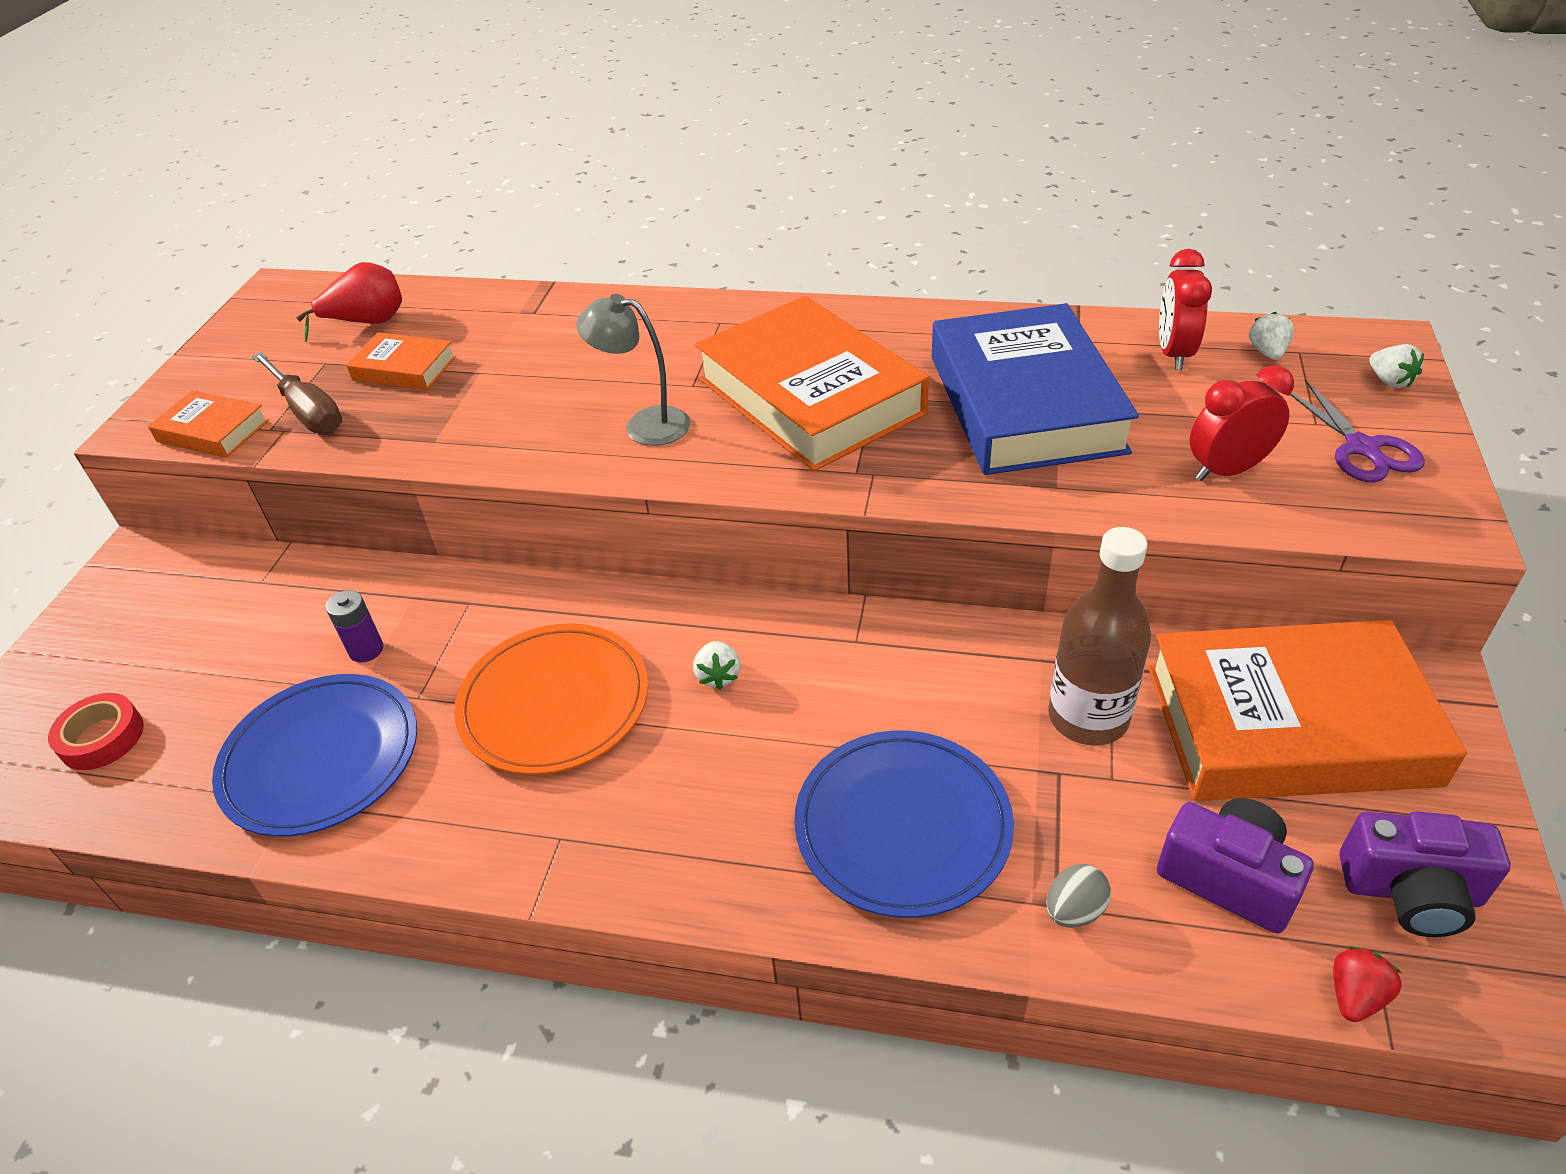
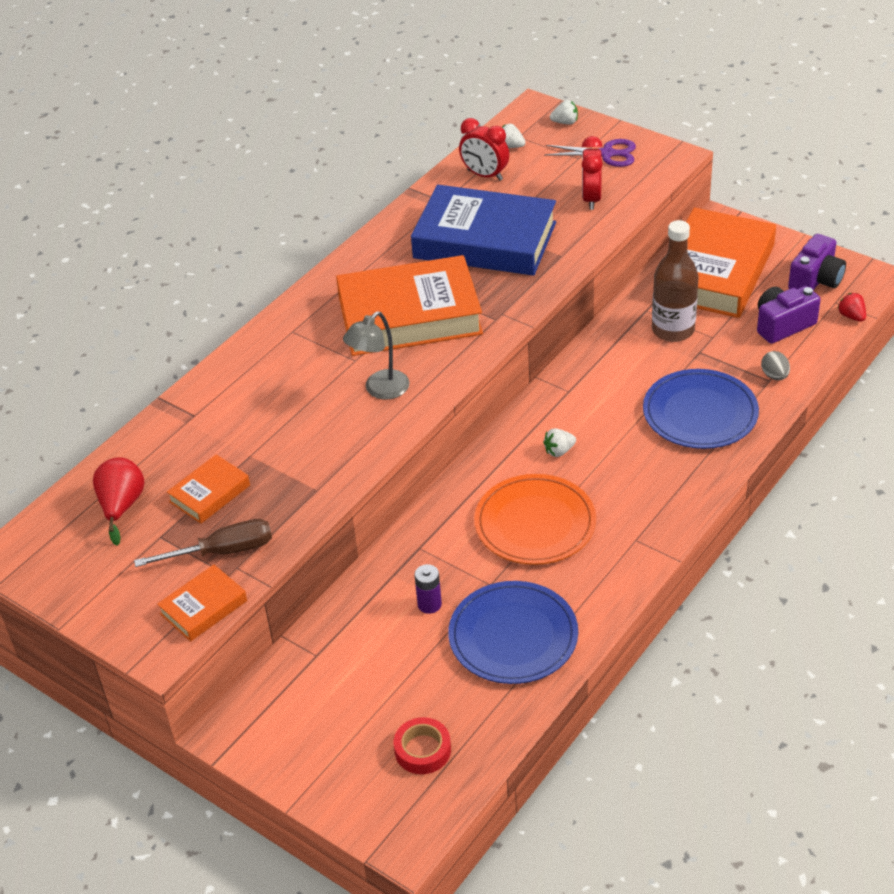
camera: 65 degrees left, 0 degrees up
(718, 676) = (559, 451): white strawberry -> white strawberry turned 135 degrees clockwise

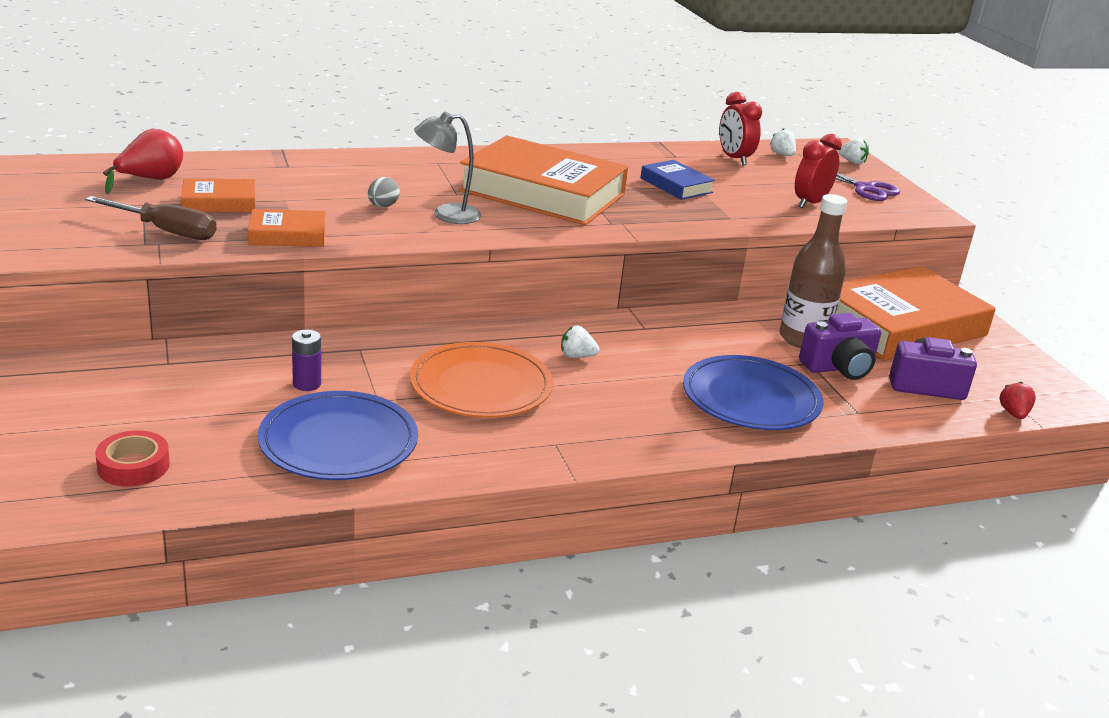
camera: 30 degrees right, 15 degrees down
(203, 607) = (93, 249): orange book -> orange book (287, 235)
(485, 240) = (676, 185): blue book -> blue book, size x0.46
(774, 376) = (868, 412): grey egg -> grey egg (383, 206)
(816, 280) = (1004, 374): purple camera -> purple camera (839, 367)

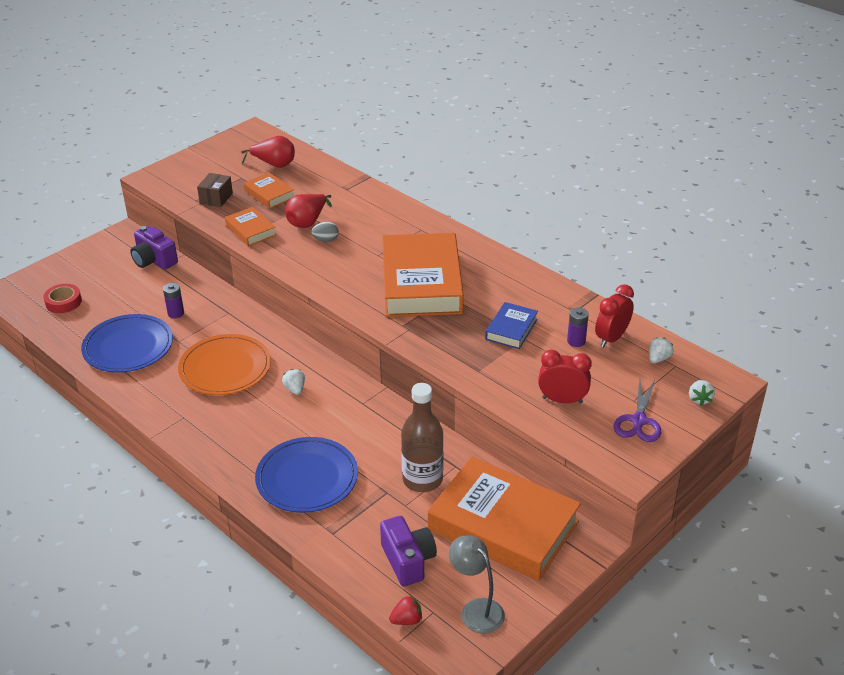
camera: 65 degrees right, 10 degrees up
(166, 231) = (216, 198): brown screwdriver -> brown box
(325, 203) = (307, 222): none -> red pear
(446, 215) = (340, 264): grey lamp -> grey lamp (476, 609)
(724, 170) = (576, 341): none -> purple battery
(839, 367) = (393, 508): purple camera -> purple camera (154, 260)

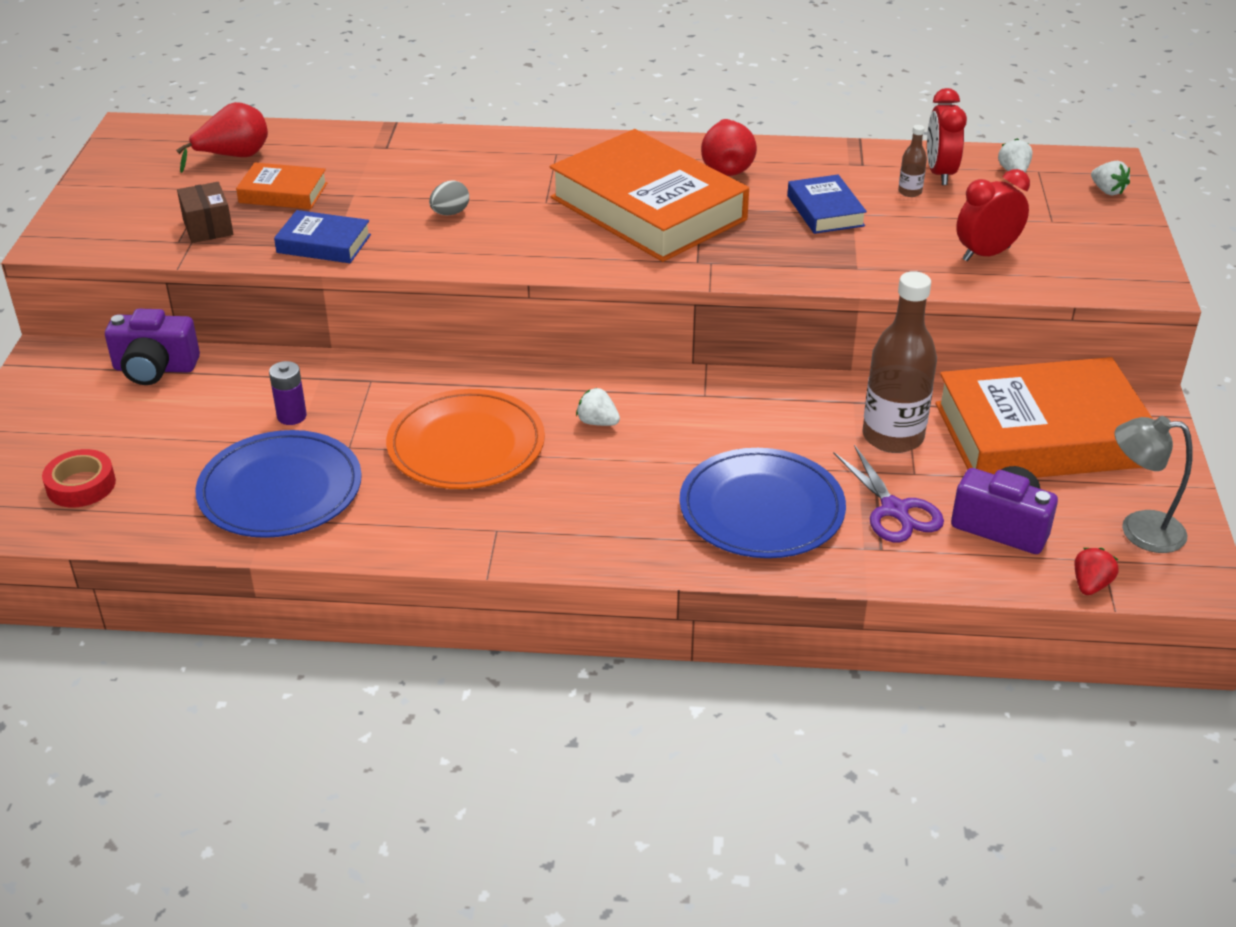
camera: 40 degrees left, 0 degrees up
(251, 230) = (324, 244): orange book -> blue book
(307, 222) = (392, 203): red pear -> red pear (726, 167)
(576, 341) = (910, 192): purple battery -> brown bottle
(638, 421) = (1087, 237): purple scissors -> purple scissors (895, 510)

